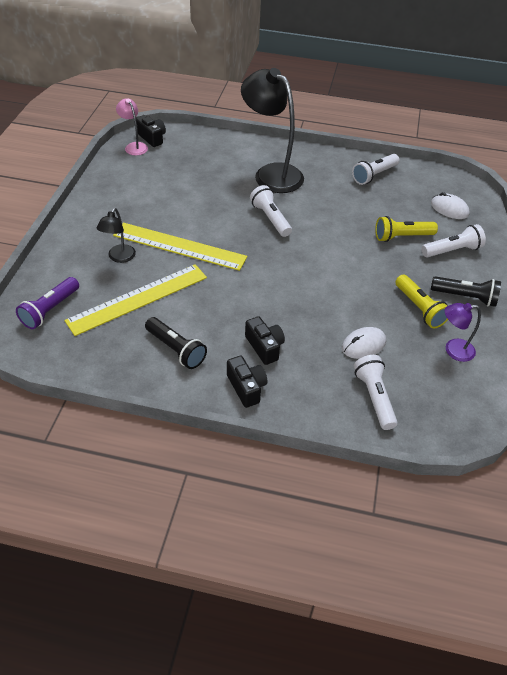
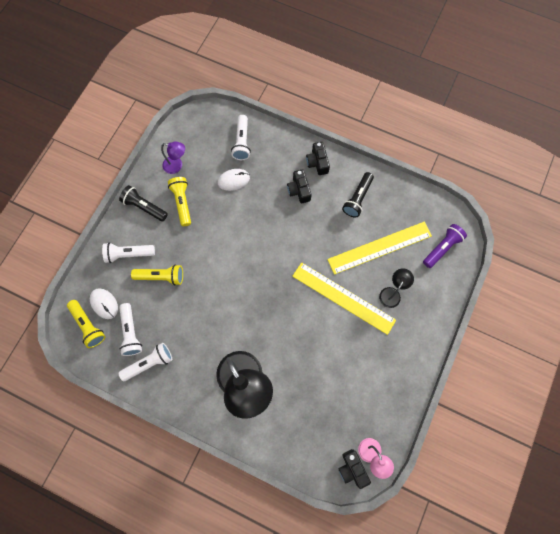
camera: 165 degrees left, 25 degrees up
(176, 349) = (357, 198): black flashlight -> black flashlight turned 120 degrees counterclockwise
(271, 218) = (262, 318): white flashlight -> white flashlight (131, 332)
(453, 192) = (88, 326): none -> yellow flashlight

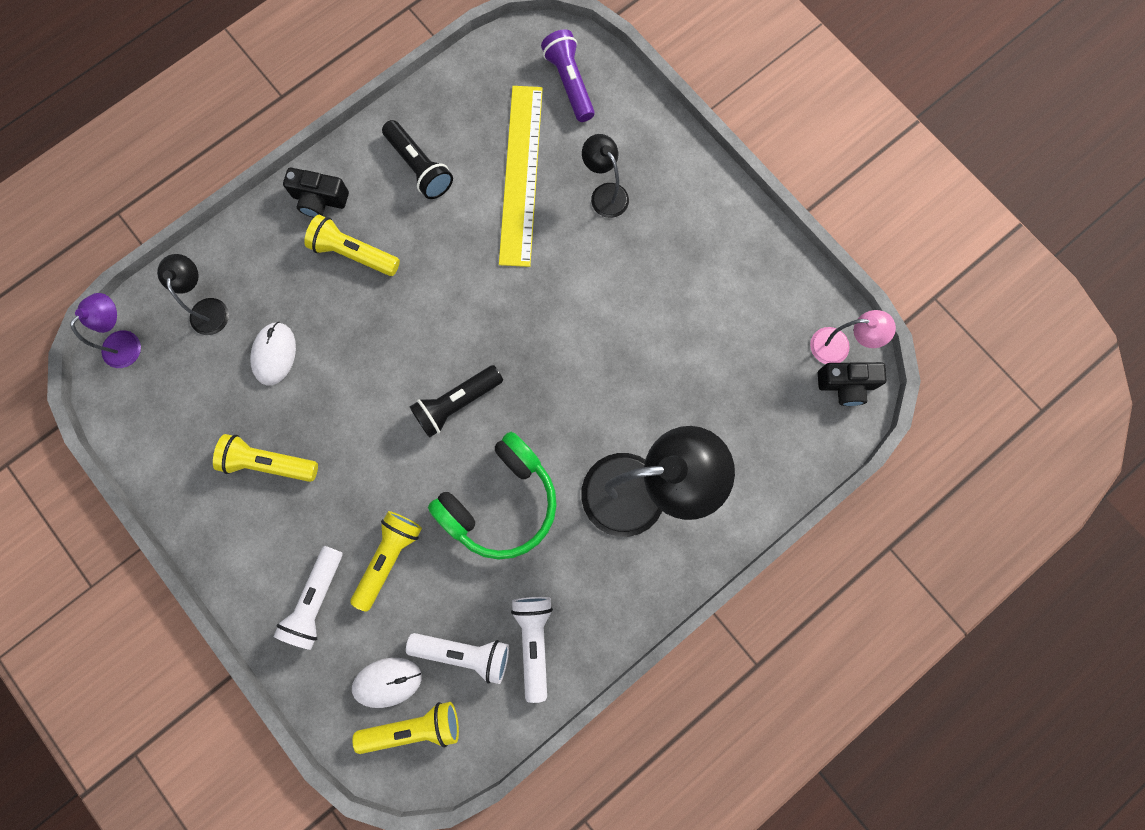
camera: 65 degrees left, 5 degrees up
(144, 207) = (239, 535): black flashlight -> black flashlight (456, 403)
(176, 166) = (189, 443): purple lamp -> purple lamp (128, 342)
(209, 316) = (500, 502): none -> green headphones
(242, 142) = (209, 308): white flashlight -> black lamp
(299, 190) = (353, 253): black camera -> yellow flashlight
(343, 298) = (576, 271): yellow ruler -> none

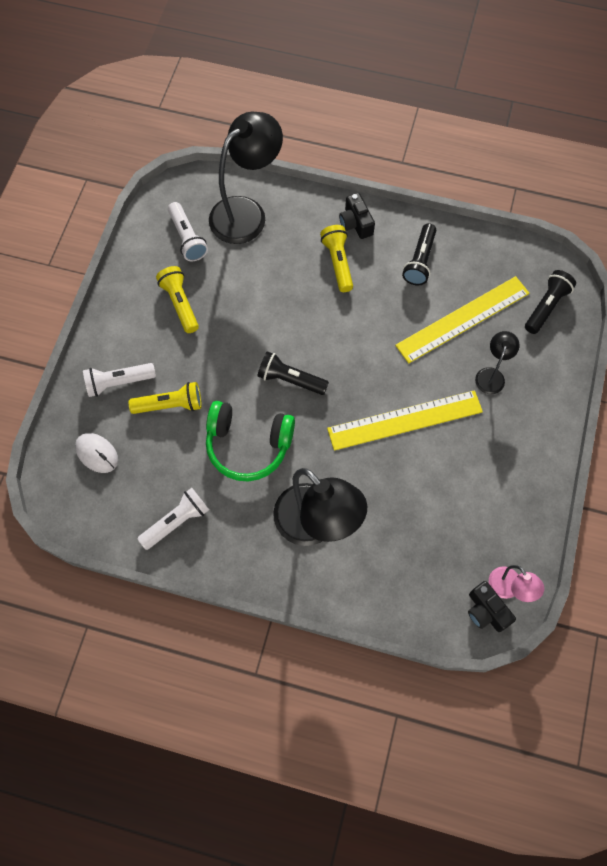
camera: 55 degrees right, 10 degrees down
(128, 342) = (196, 187): purple lamp -> none
(209, 308) = (246, 212): black lamp -> black lamp, size x2.07
(274, 354) = (245, 263): white mouse -> none
(413, 728) = (79, 486): yellow flashlight -> none
(464, 653) = (142, 485): white flashlight -> white flashlight (187, 238)
(569, 83) = (546, 307): purple flashlight -> black flashlight
(591, 317) = (405, 420): none -> yellow ruler

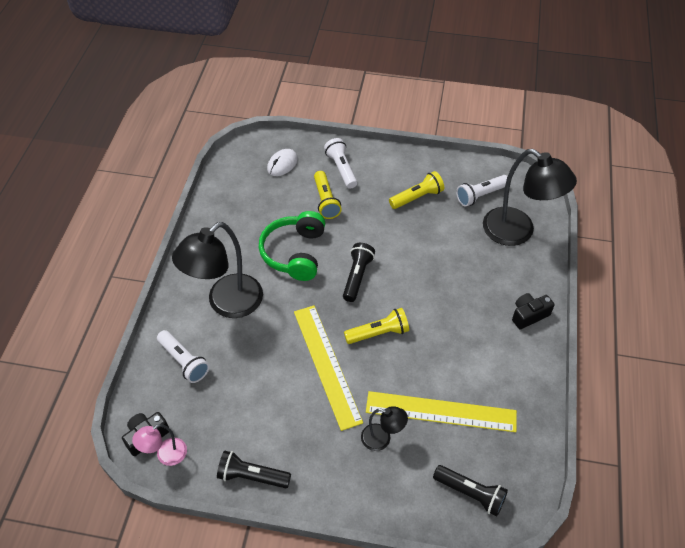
camera: 85 degrees right, 15 degrees down
(176, 522) = (229, 215): white flashlight -> white flashlight (184, 361)
(338, 263) = (481, 304): yellow flashlight -> yellow flashlight (378, 333)
(419, 261) = (499, 371): black flashlight -> black flashlight (252, 476)
(463, 319) = (441, 411): yellow ruler -> yellow ruler turned 45 degrees counterclockwise

